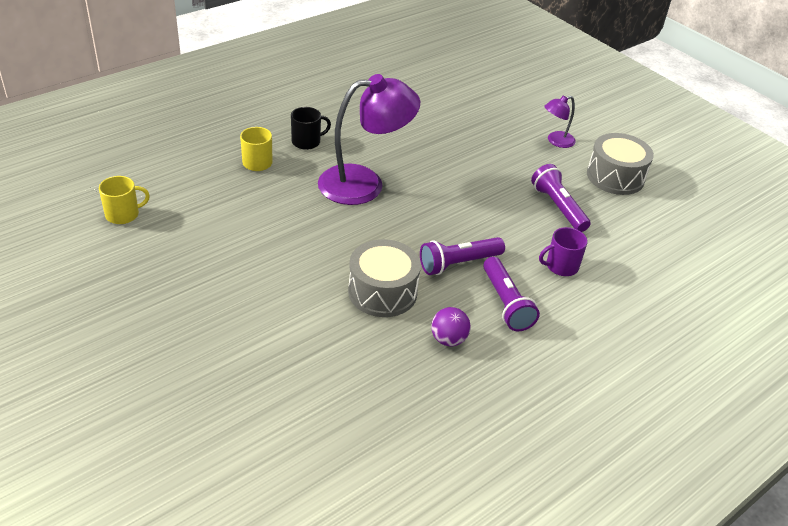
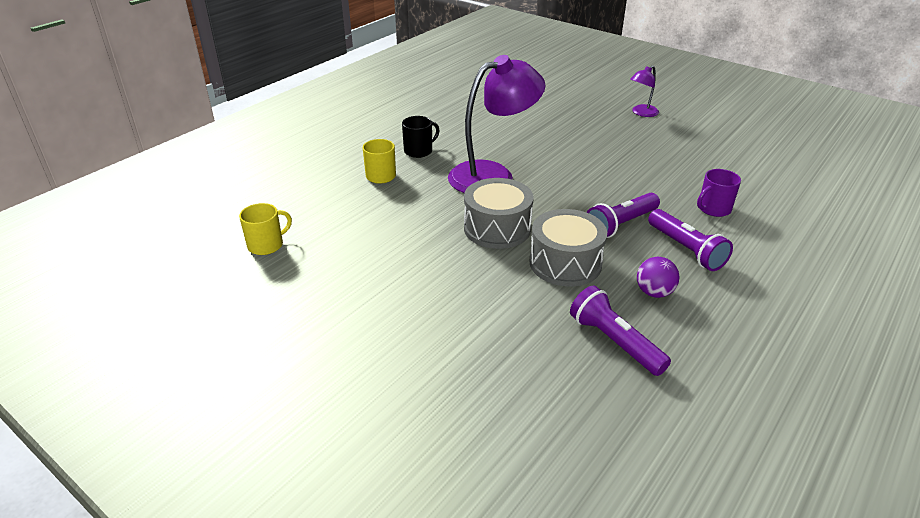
camera: 10 degrees left, 5 degrees down
(558, 207) = (678, 162): purple flashlight -> purple flashlight (614, 342)
(615, 177) = (710, 131): grey drum -> grey drum (497, 228)

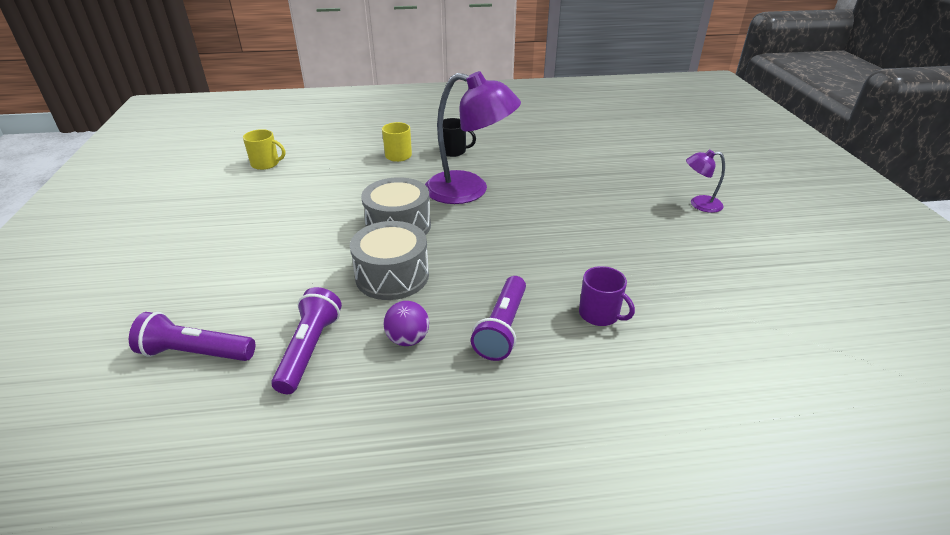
camera: 45 degrees right, 0 degrees up
(621, 225) = (489, 276): purple flashlight -> purple flashlight (196, 353)
(713, 209) = (600, 314): purple mug -> purple mug turned 150 degrees counterclockwise

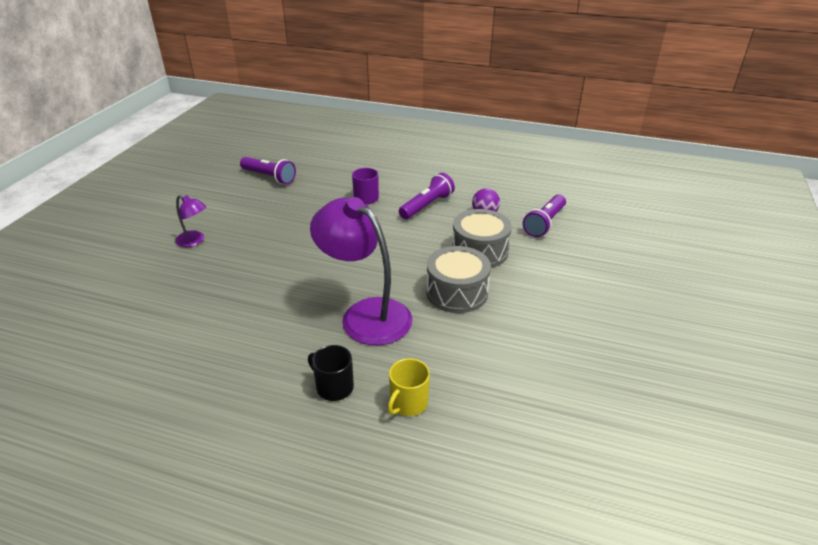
camera: 155 degrees left, 0 degrees up
(196, 353) = (616, 238): purple flashlight -> purple flashlight (269, 177)
(266, 164) = (597, 448): yellow mug -> none

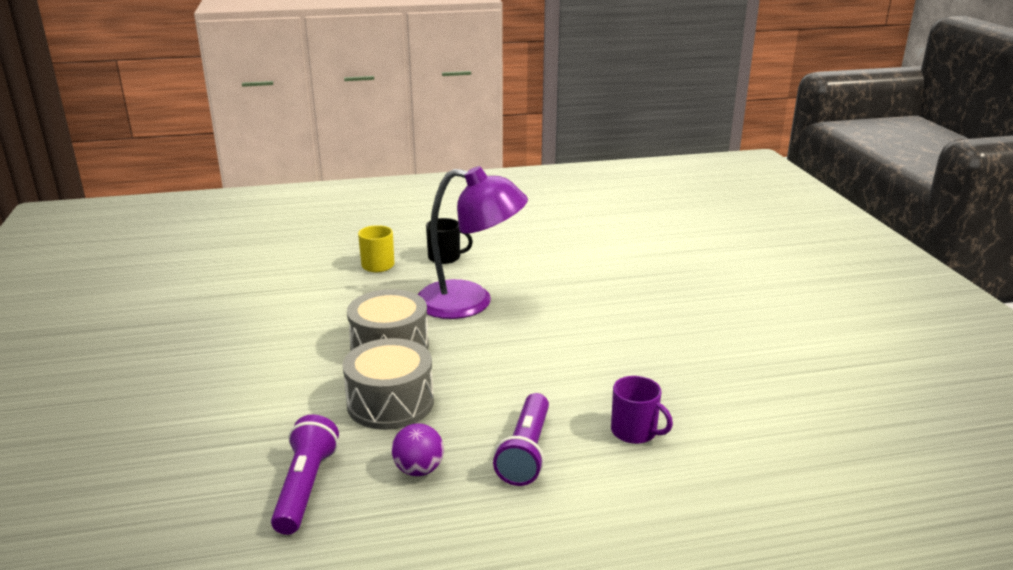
camera: 150 degrees right, 10 degrees down
(194, 241) = (741, 306): purple lamp -> none
(269, 177) = (830, 415): purple flashlight -> none

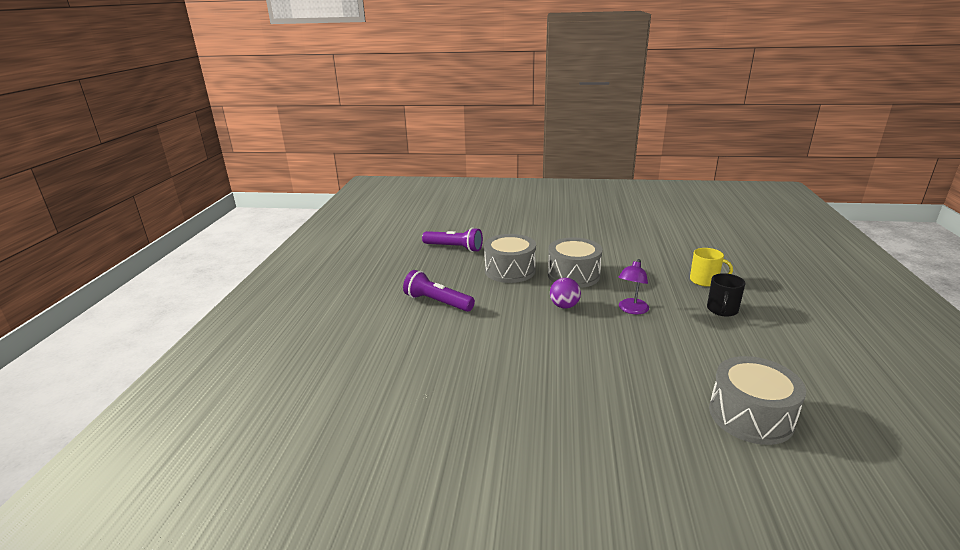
camera: 110 degrees right, 0 degrees up
(418, 470) = (446, 272): purple ball -> purple ball (564, 306)
(470, 302) = (631, 310): purple lamp -> purple lamp, size x0.48
(613, 251) = (750, 416): none -> grey drum
(635, 431) = (428, 343): purple mug -> none

